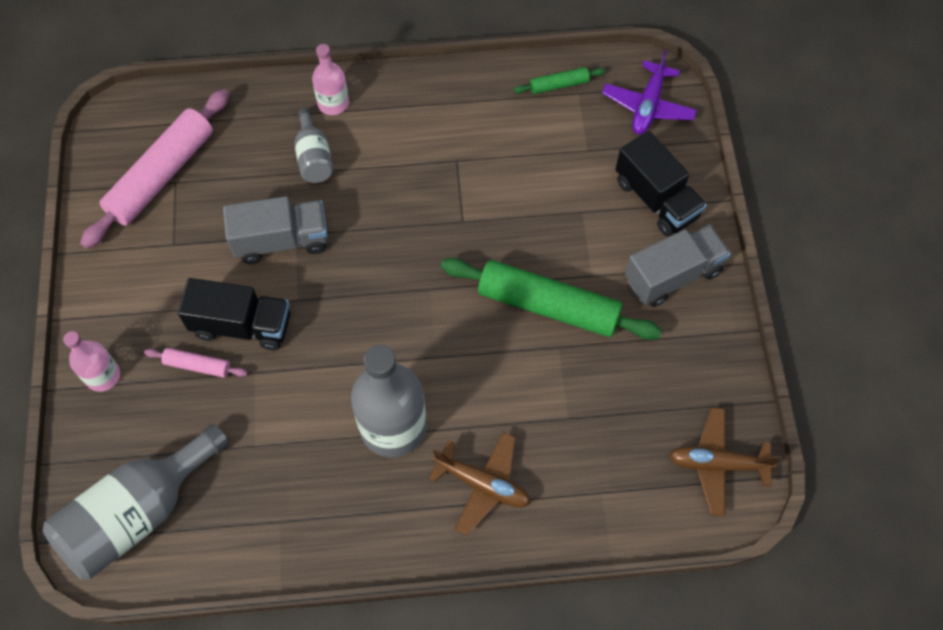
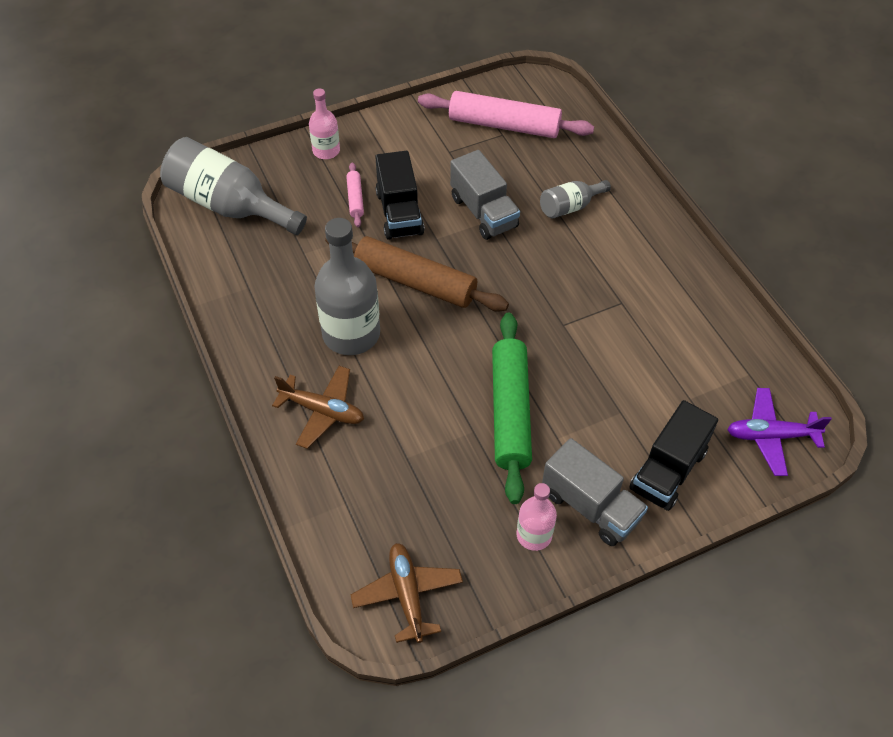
camera: 70 degrees right, 10 degrees down
(333, 103) = (629, 203): pink bottle -> pink bottle (534, 535)
(348, 340) = (415, 281): none -> brown rolling pin
(483, 484) = (322, 411): brown plane -> brown plane turned 75 degrees counterclockwise
(559, 85) = (748, 356): green rolling pin -> none

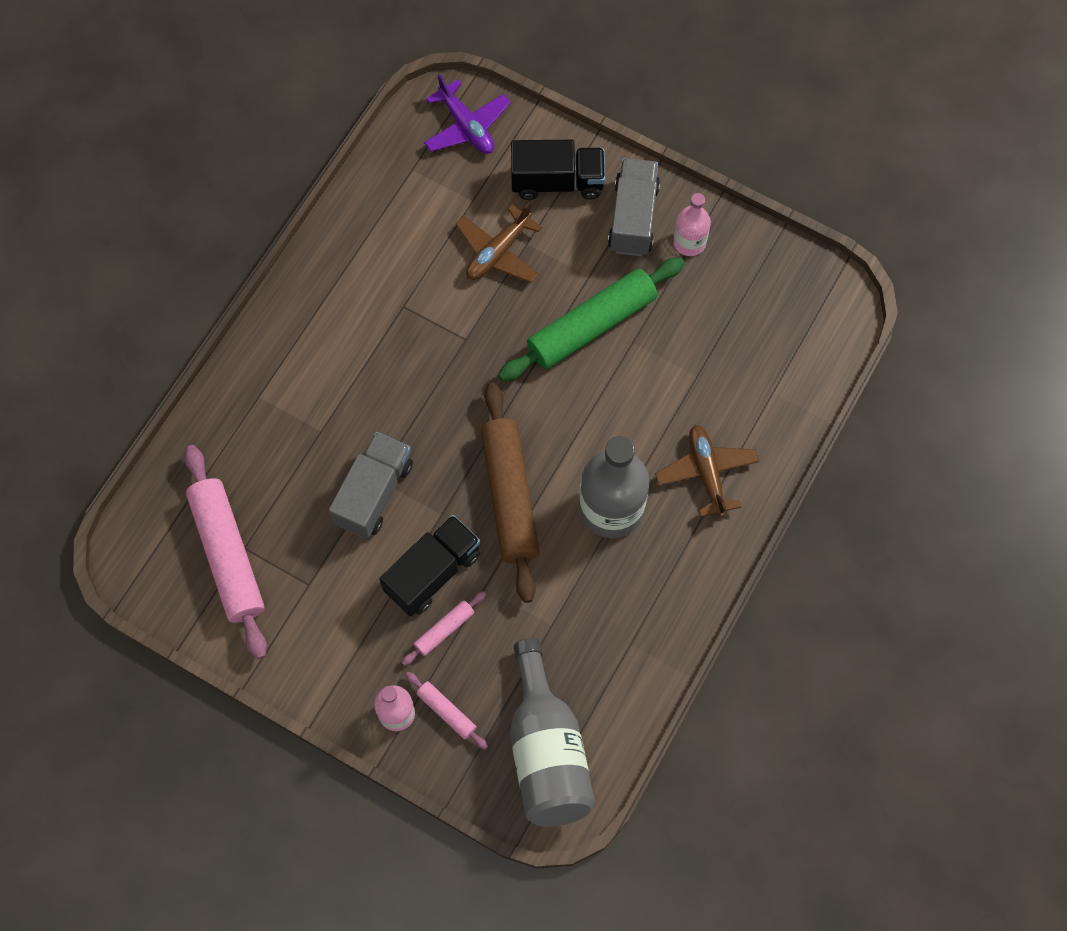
camera: 125 degrees left, 15 degrees up
(303, 173) = (447, 711): none -> pink rolling pin
(407, 595) = (807, 297): brown plane -> brown plane (498, 252)
(570, 207) = (310, 417): grey bottle -> none

